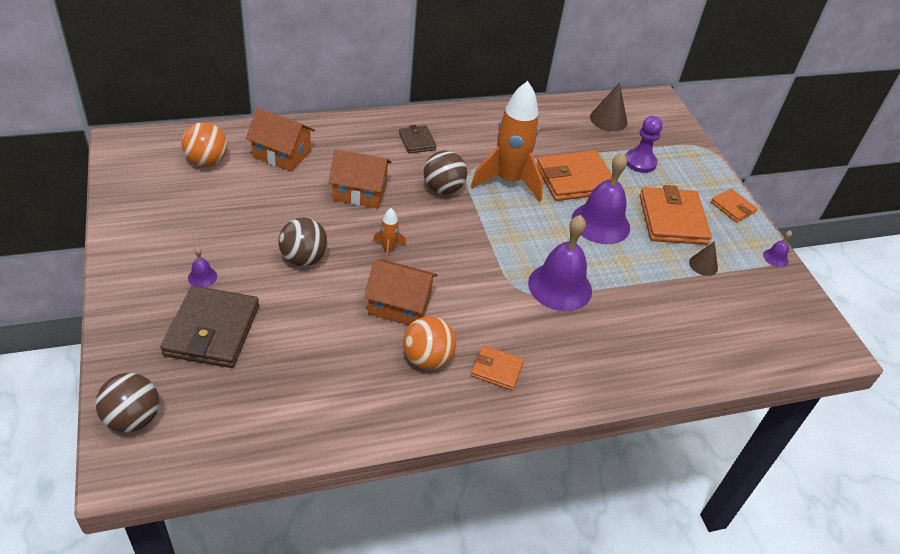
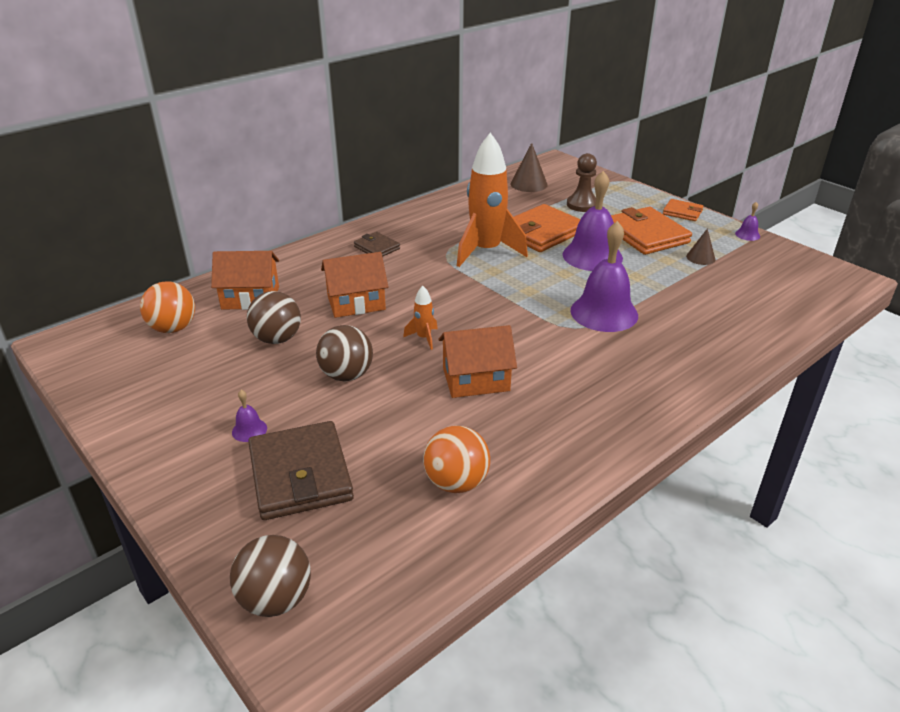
camera: 20 degrees left, 10 degrees down
(427, 359) = (542, 413): orange ball -> orange ball (456, 482)
(443, 189) = (433, 275): brown ball -> brown ball (277, 339)
(497, 370) = (612, 397): orange wallet -> none
(640, 162) = (582, 205): purple pawn -> brown pawn

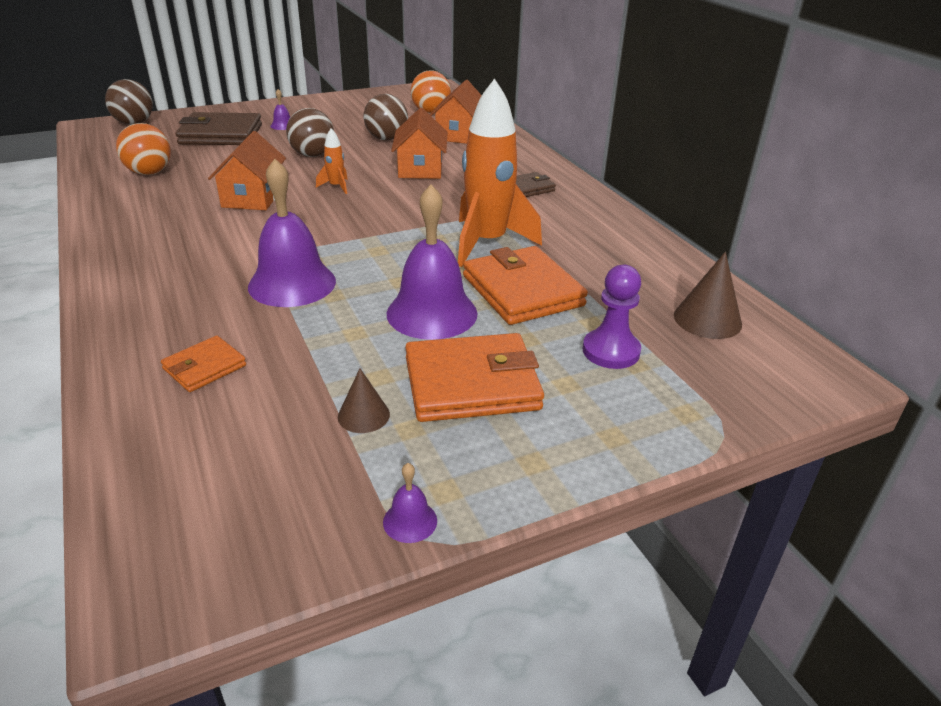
camera: 105 degrees right, 0 degrees up
(582, 205) = (611, 351): brown pawn -> purple pawn
(682, 212) = (545, 464): orange wallet -> orange wallet (204, 367)

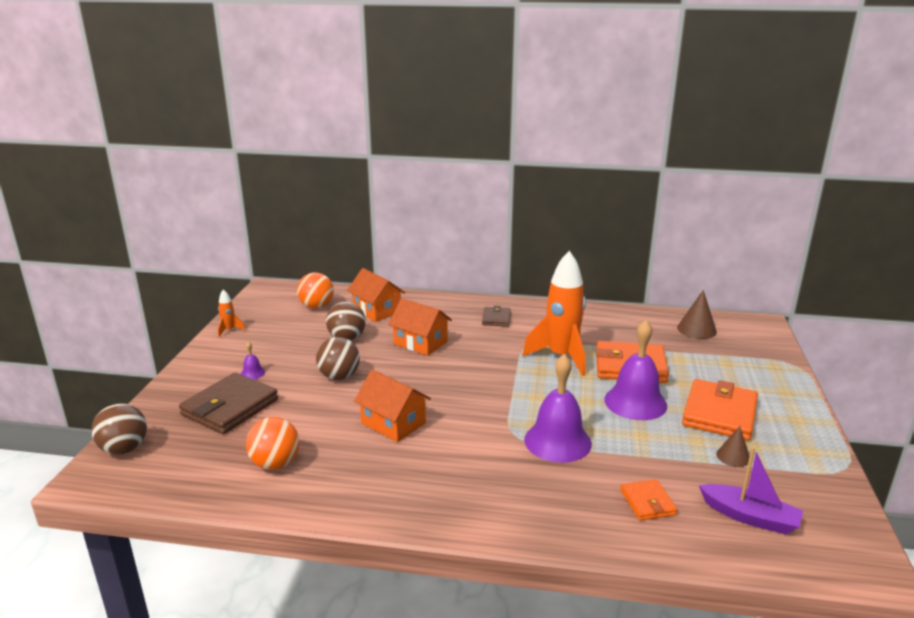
camera: 55 degrees left, 10 degrees down
(219, 454) = (750, 517): none -> purple boat
(336, 187) = (414, 383): orange rocket -> orange rocket (229, 330)
(410, 521) = (831, 468): purple bell -> none
(611, 351) = (710, 364): purple pawn -> none

